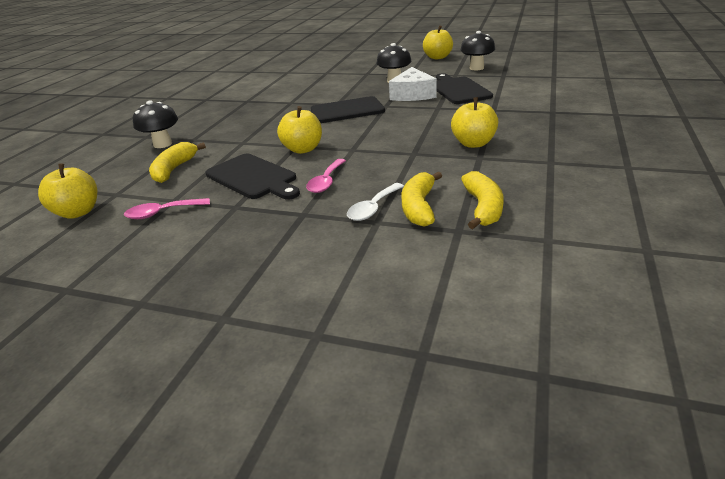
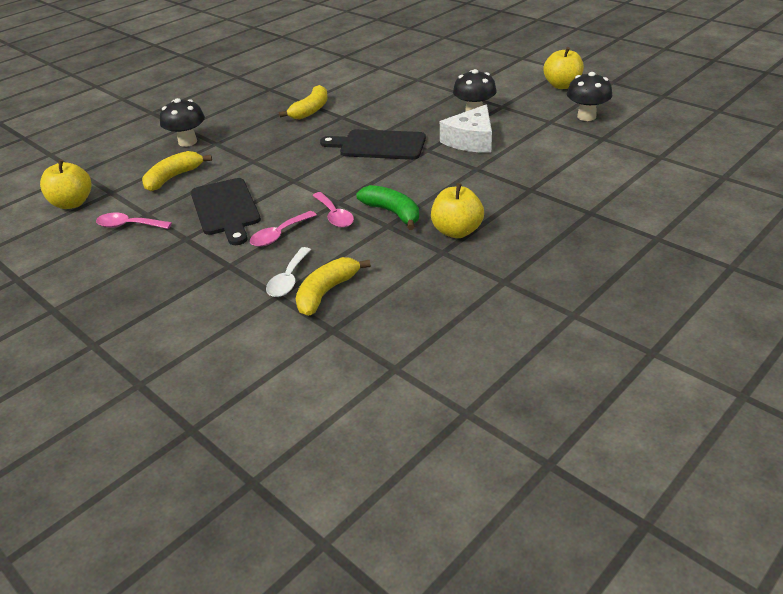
camera: 25 degrees right, 5 degrees up
(303, 149) = (296, 187): yellow apple -> none
(361, 158) = (334, 216): none -> pink spoon
(373, 208) = (288, 279): white spoon -> white spoon turned 45 degrees counterclockwise
(407, 145) = (392, 213): none -> green banana
(458, 90) = (527, 147): black cutting board -> none
(483, 208) = (379, 313): yellow banana -> yellow banana (311, 110)

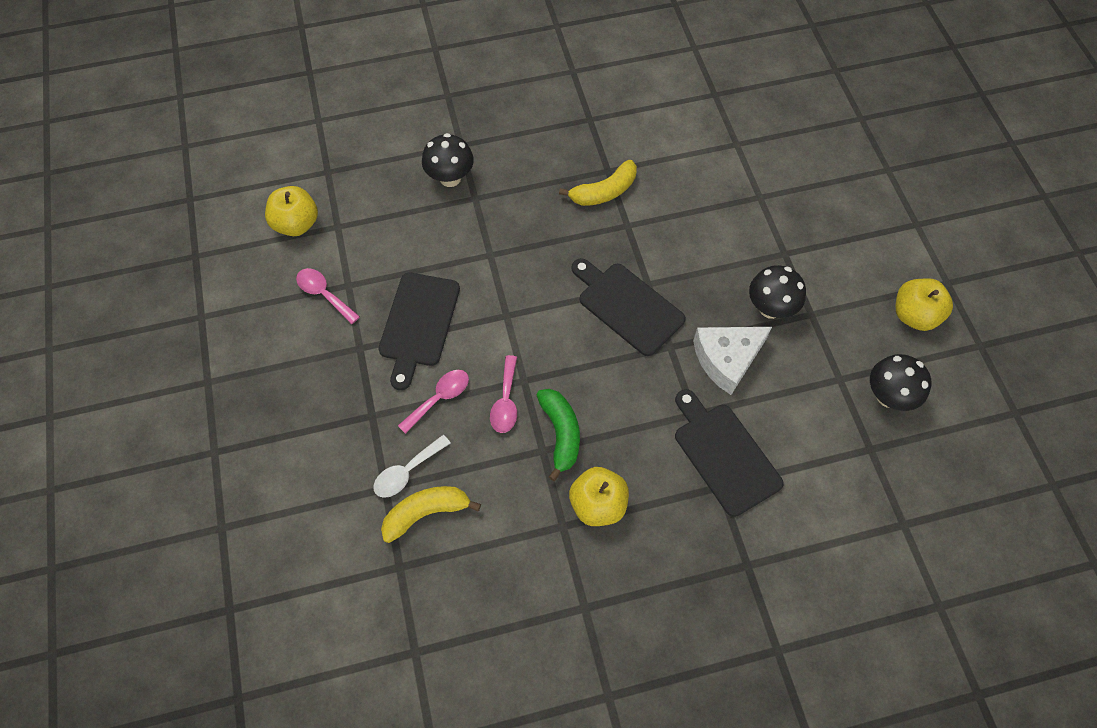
camera: 30 degrees right, 25 degrees up
(173, 177) = (402, 237): yellow banana -> none
(279, 235) = (439, 398): pink spoon -> pink spoon turned 150 degrees clockwise
(516, 176) = (724, 454): none -> black cutting board

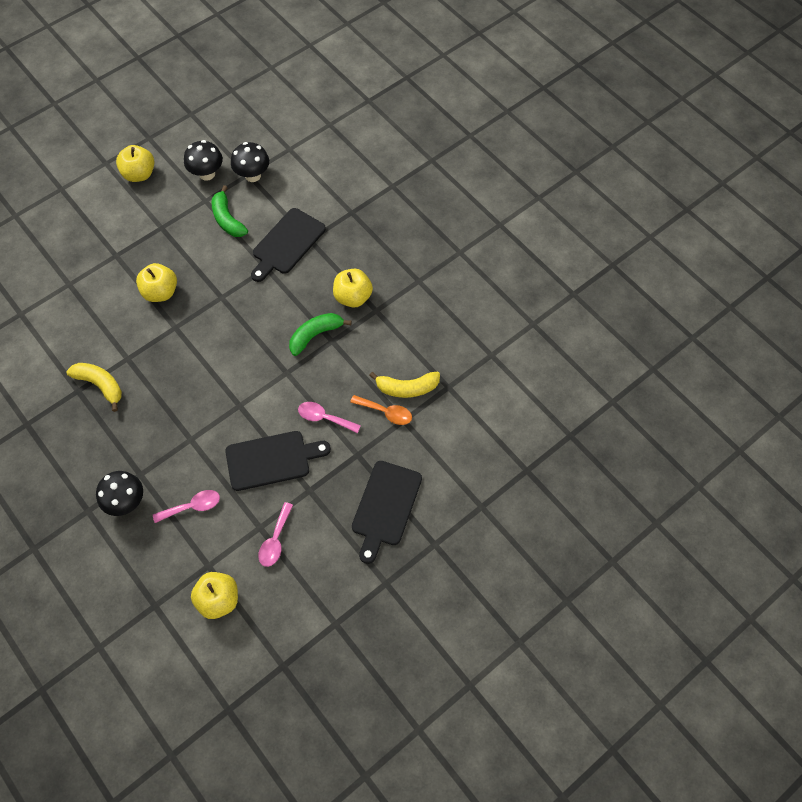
camera: 115 degrees left, 0 degrees up
(407, 472) = (386, 412): white spoon -> orange spoon
(426, 513) = (407, 388): yellow banana -> yellow banana turned 45 degrees counterclockwise
(506, 402) = (307, 376): pink spoon -> pink spoon (192, 506)
(627, 306) = (199, 333): black cutting board -> black cutting board (385, 507)
(707, 284) = (160, 292): none -> yellow apple
(727, 359) = (217, 262): white cheese -> none
(770, 308) = (166, 250): black mushroom -> black mushroom (253, 175)
(795, 395) = (227, 219): none -> green banana

